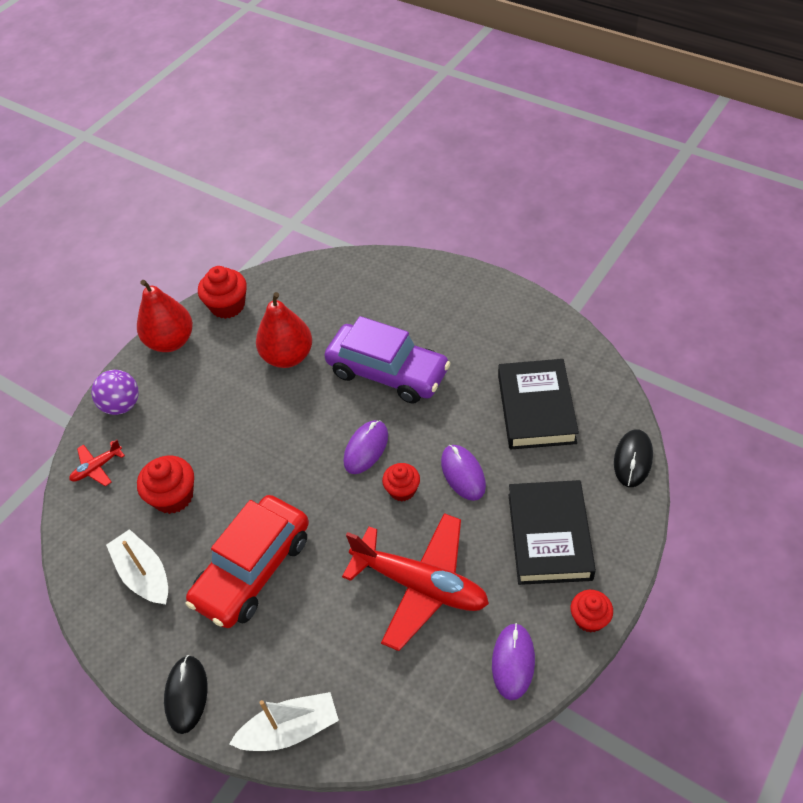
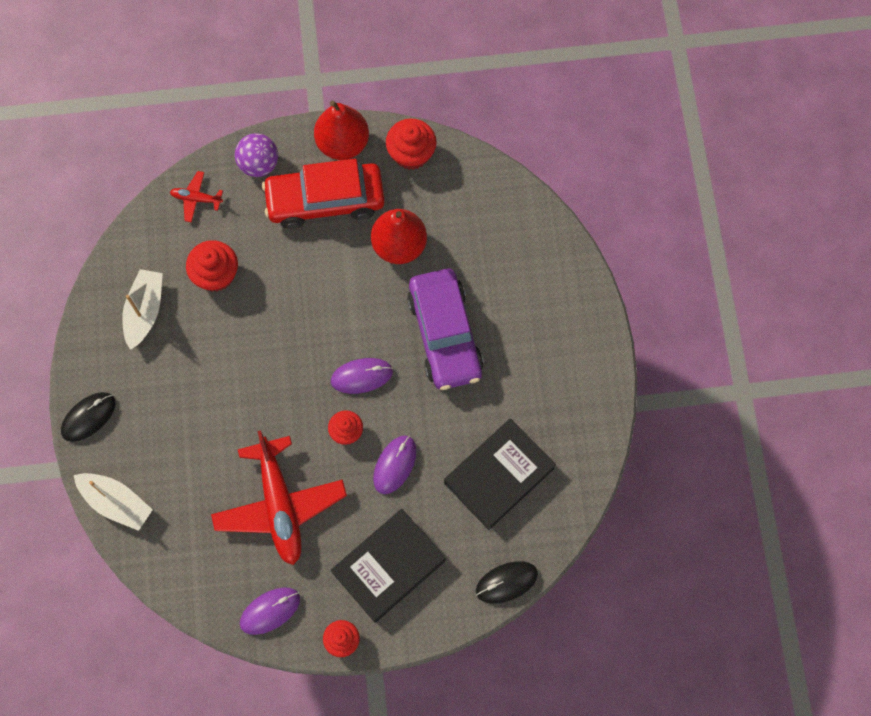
camera: 45 degrees right, 20 degrees up
(253, 569) = (204, 381): red car -> red car (325, 200)

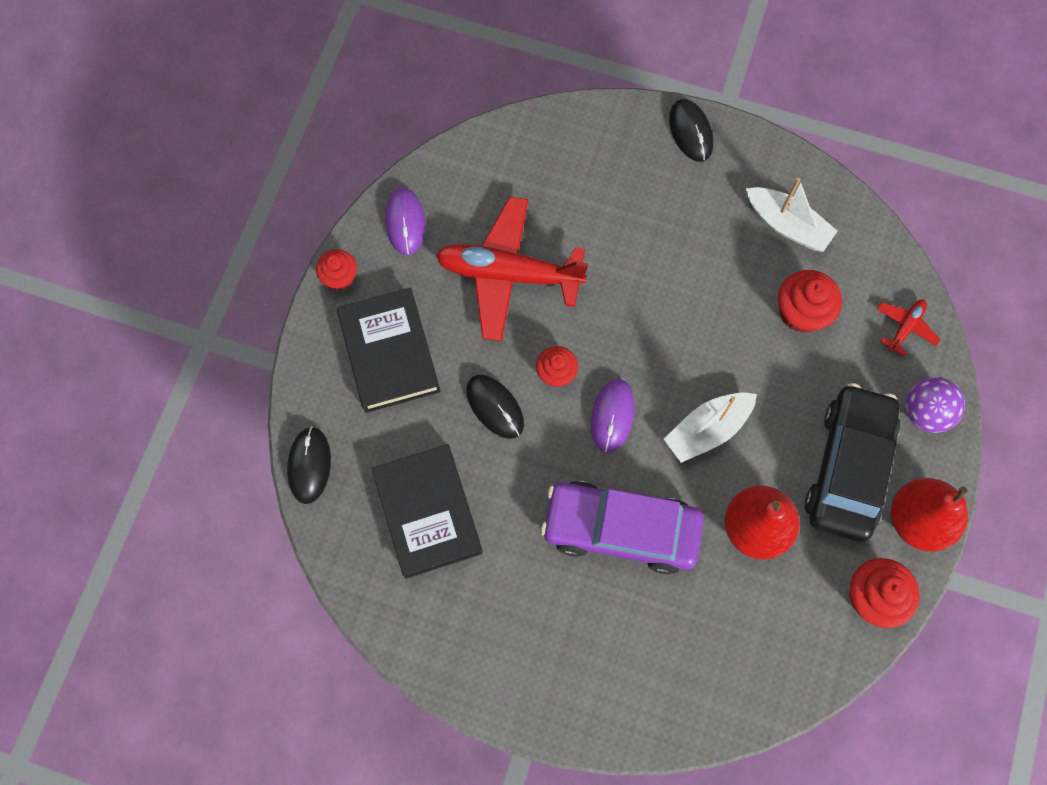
camera: 115 degrees right, 0 degrees up
(116, 502) = (587, 125): white boat -> white boat (707, 429)
(325, 200) = (848, 467): red car -> black car
(395, 465) = (495, 407): purple mouse -> black mouse

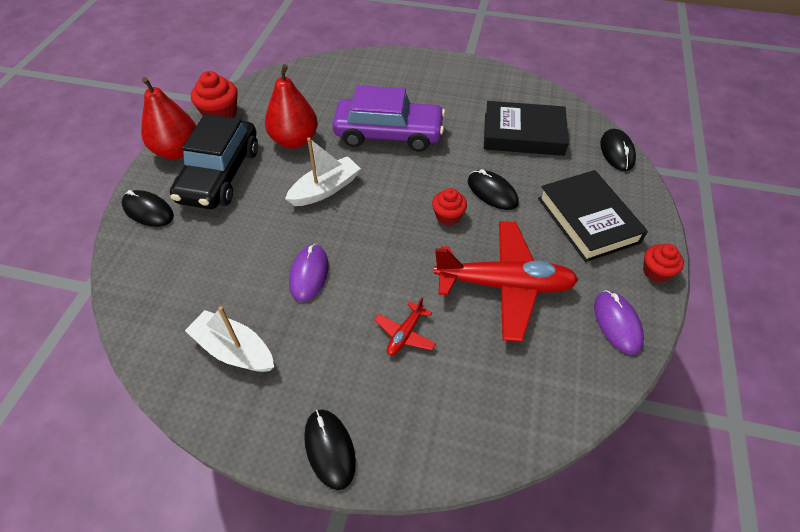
camera: 175 degrees right, 20 degrees down
(428, 513) = (523, 134): black book -> black book turned 60 degrees counterclockwise
(612, 416) = (399, 193): purple mouse -> purple mouse (309, 274)
(801, 312) = (235, 274): red cupcake -> none
(905, 327) = (143, 268): red plane -> red plane (405, 334)
(925, 412) = (148, 211): purple ball -> black mouse

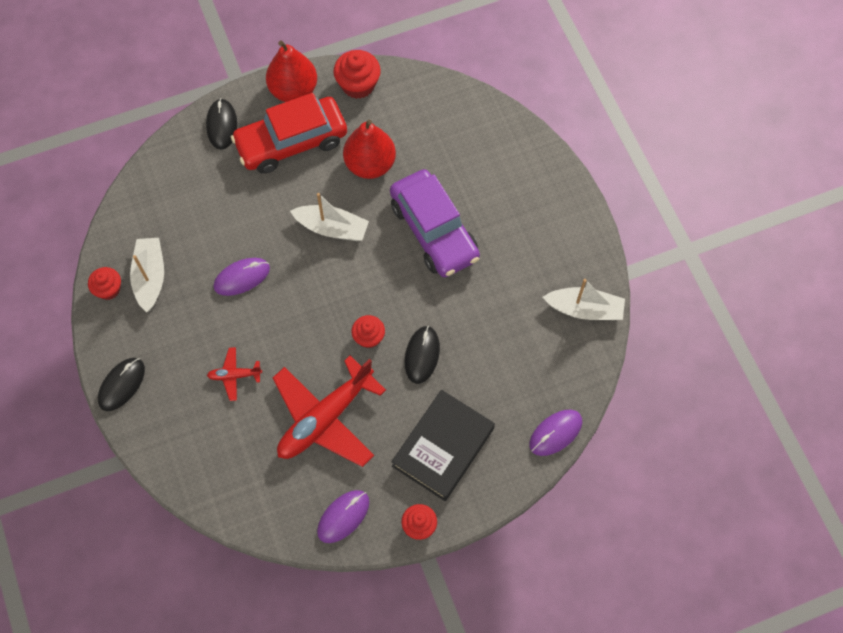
camera: 55 degrees right, 15 degrees up
(207, 398) = (108, 289): none -> red cupcake
(220, 175) = (291, 142): black car -> red car
(504, 285) = (325, 418): red plane -> red plane turned 75 degrees clockwise
(523, 93) = (584, 309): none -> white boat
(523, 134) = (520, 340): black book -> none
(617, 152) = (555, 433): black mouse -> purple mouse

